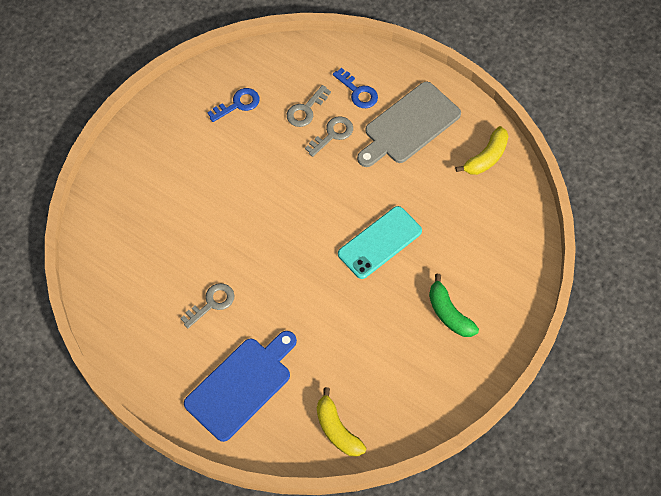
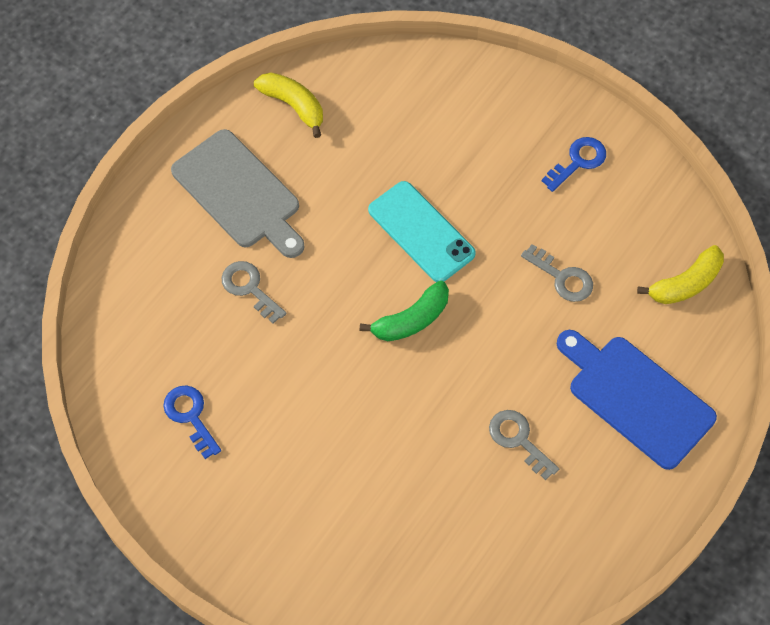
camera: 90 degrees left, 0 degrees up
(305, 110) = (206, 323): grey key -> grey key (562, 278)
(358, 92) = (180, 255): blue key -> blue key (578, 161)
(449, 313) = (520, 156): green banana -> green banana (411, 320)

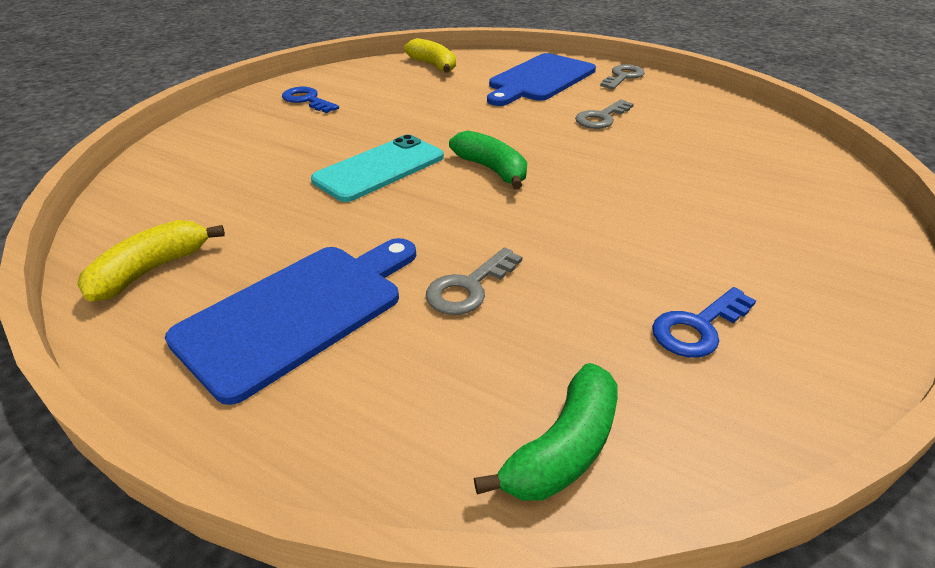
camera: 95 degrees left, 25 degrees down
(117, 320) = (563, 448): none -> green banana
(239, 193) = (298, 312): grey cutting board -> blue cutting board
(562, 278) = (432, 104): grey key -> grey key (623, 77)

